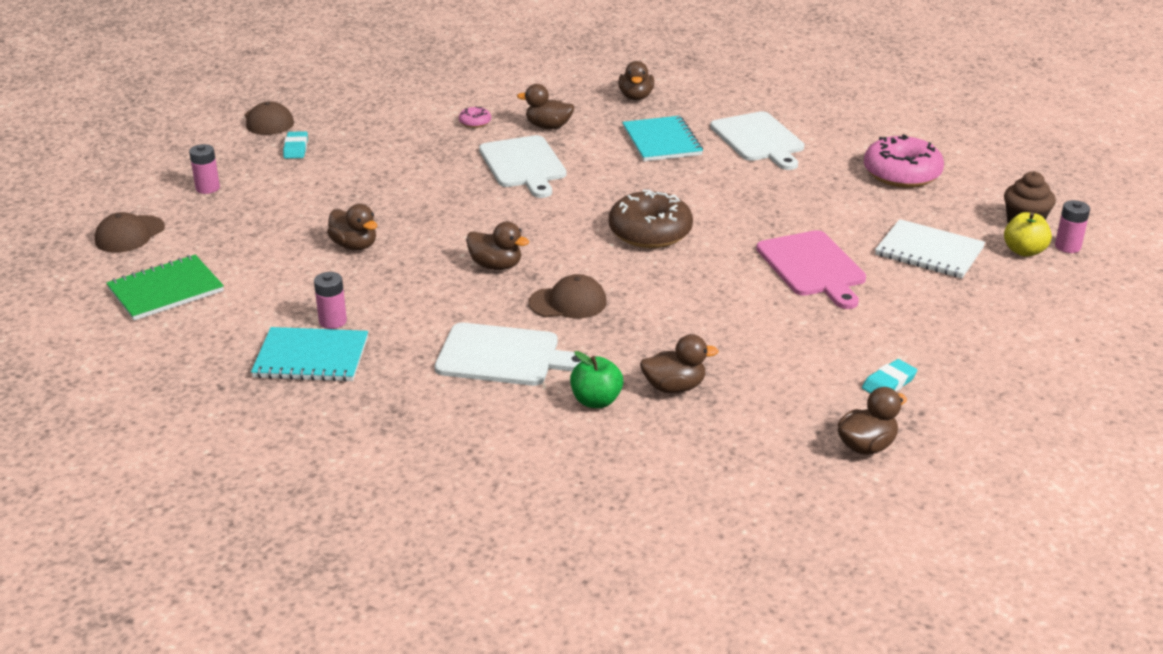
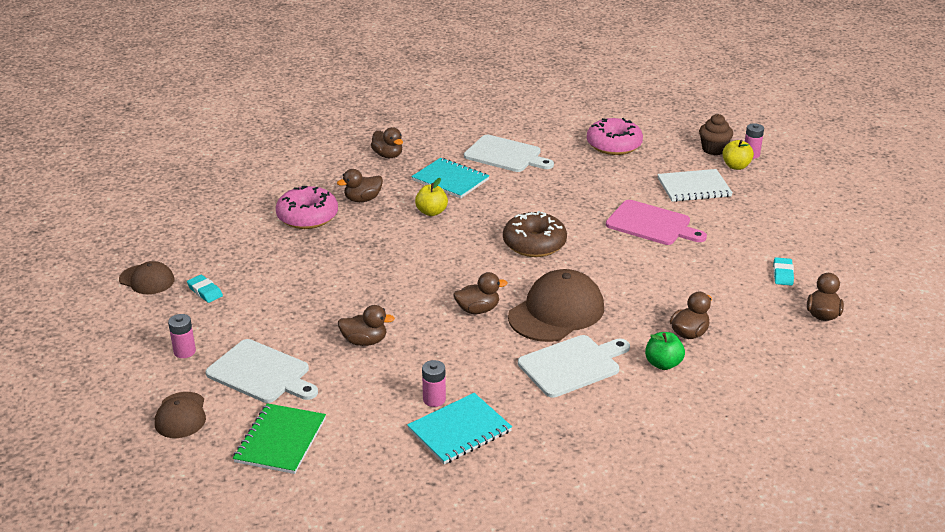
camera: 40 degrees left, 0 degrees up
(475, 122) = (307, 217): pink donut -> pink donut, size x2.25
(523, 165) = (388, 233): white cutting board -> white cutting board (261, 373)
(568, 302) = (556, 312): brown cap -> brown cap, size x1.77
(595, 163) = (431, 212): none -> yellow apple

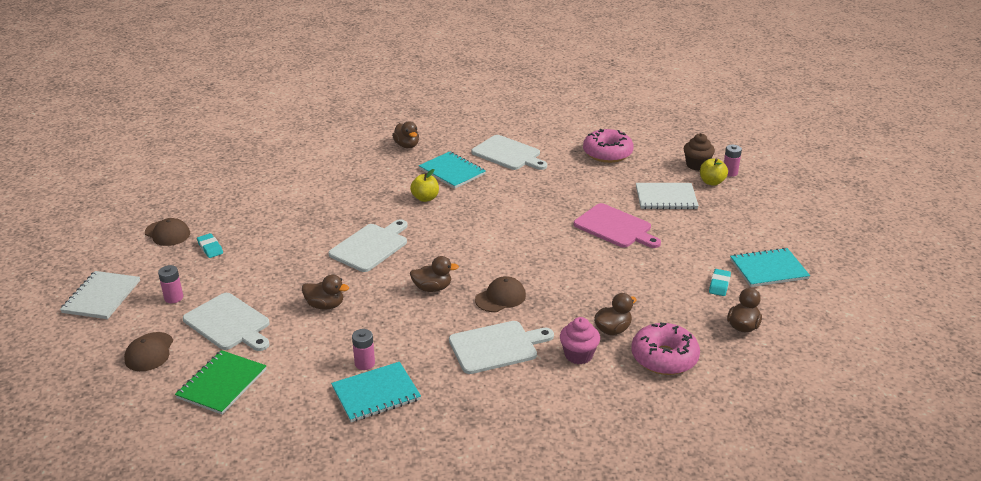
camera: 10 degrees right, 0 degrees up
(97, 360) = (101, 297): none -> white notebook
(307, 217) = (319, 192): pink donut -> pink donut (664, 358)
(362, 199) = (371, 182): brown duck -> none
(391, 271) = (371, 246): none -> white cutting board
(534, 244) = (504, 235): brown donut -> none
(556, 312) = (500, 297): brown cap -> brown cap, size x0.56
(663, 364) = (578, 355): green apple -> pink cupcake
(827, 253) = (768, 269): none -> turquoise notebook

